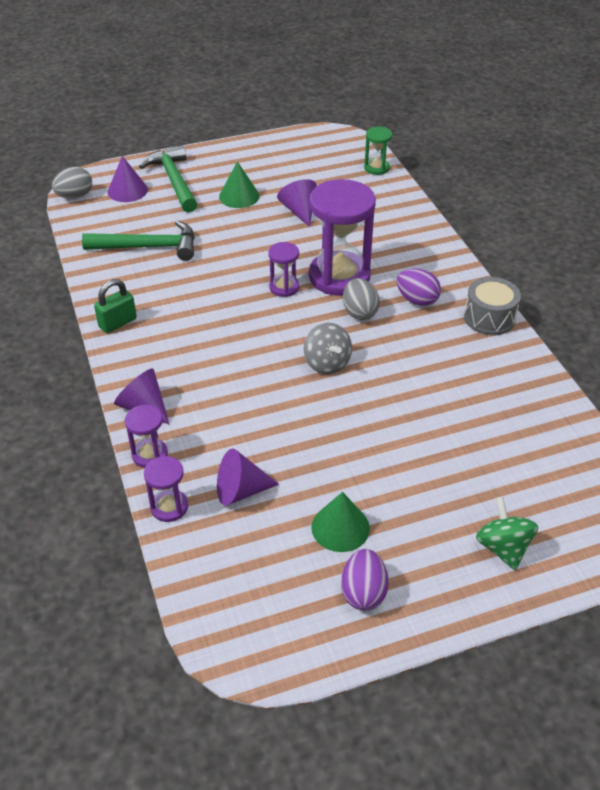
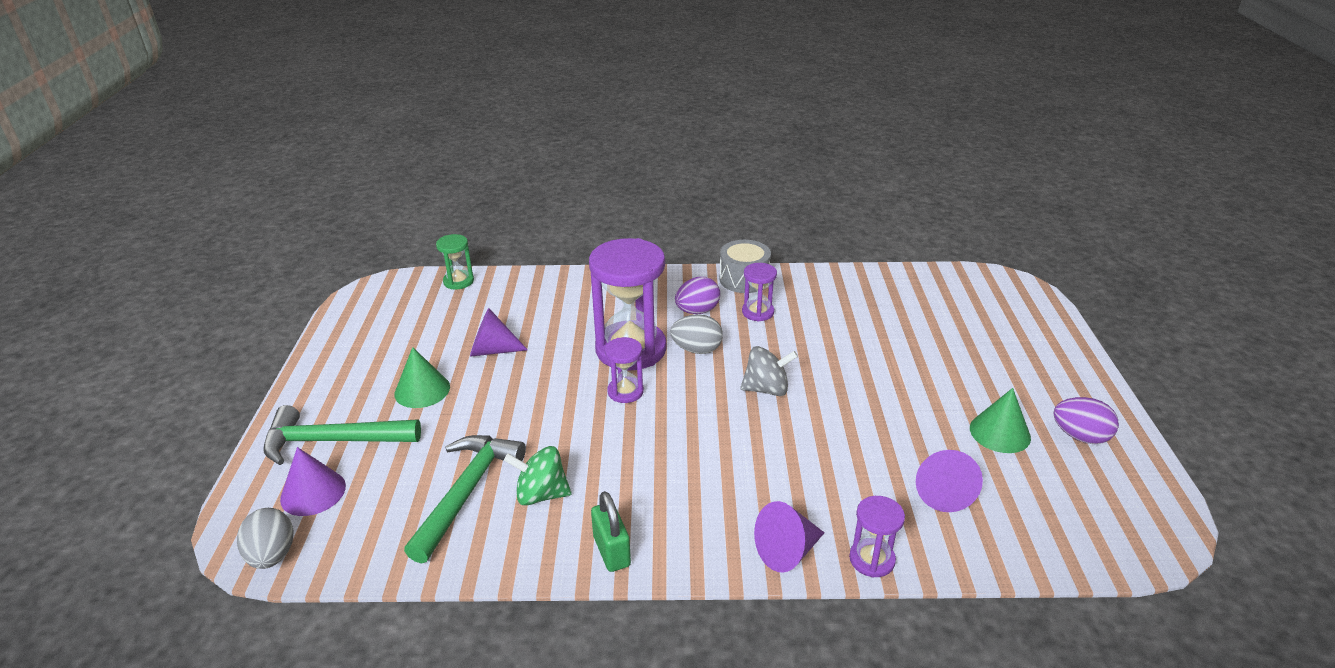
camera: 70 degrees left, 10 degrees down
(169, 507) = (959, 556): purple hourglass -> purple hourglass (758, 312)
(503, 547) = (1028, 347): green spinning top -> green spinning top (541, 494)

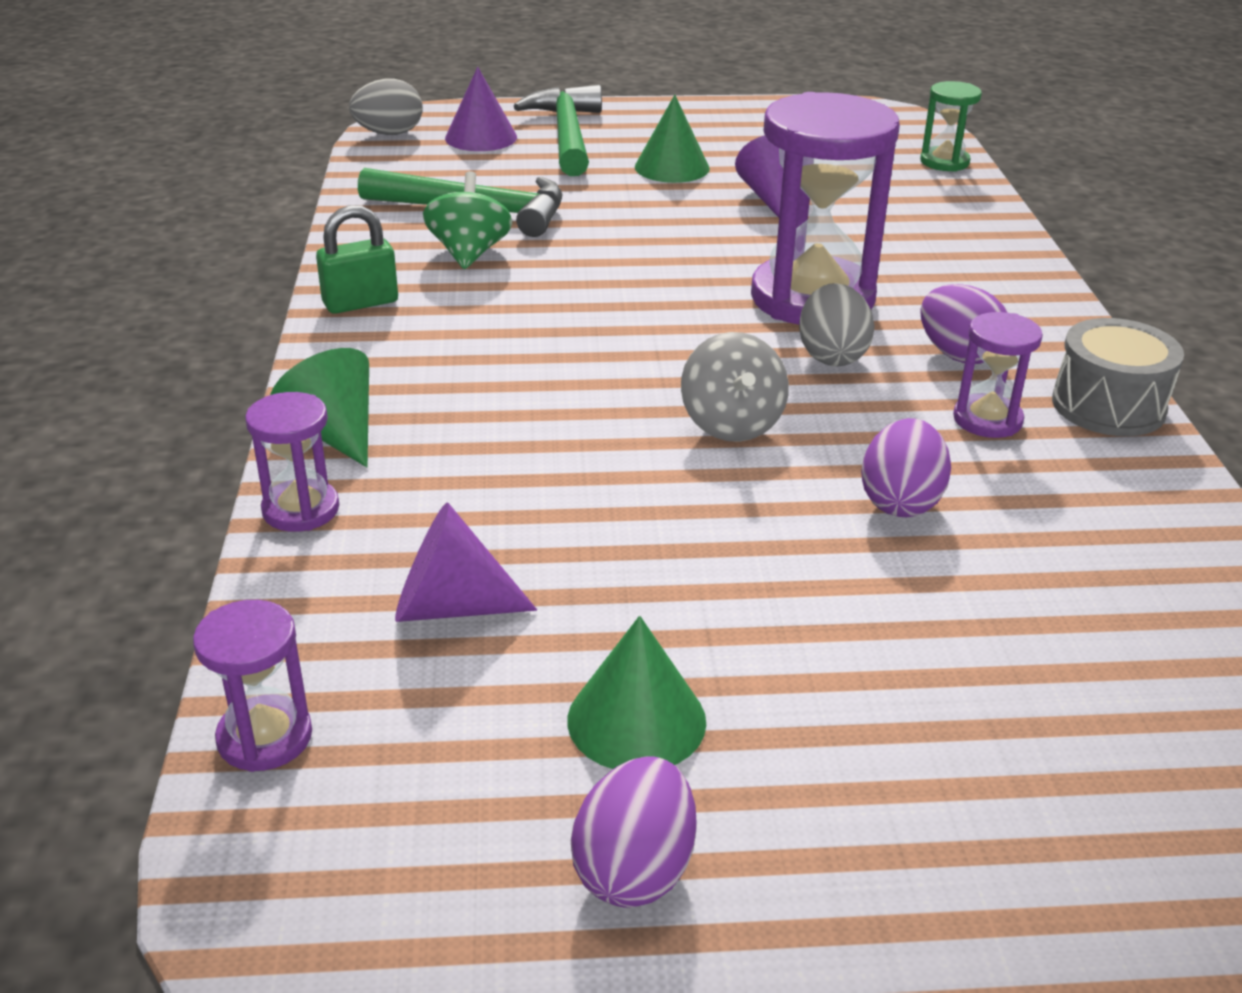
camera: 85 degrees right, 0 degrees up
(625, 392) = (697, 298): purple hourglass -> purple hourglass (265, 737)
(787, 551) = (334, 432): purple cone -> green cone
(829, 345) = (900, 502): none -> purple egg

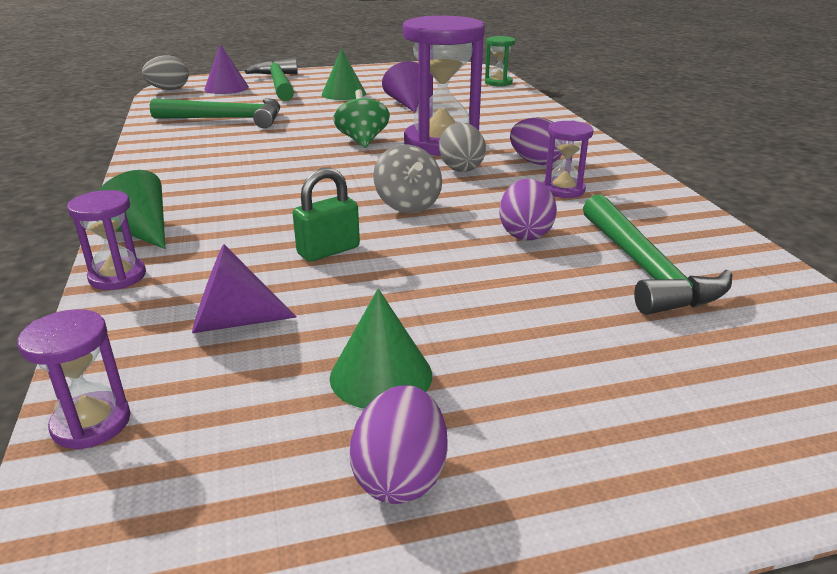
camera: 10 degrees left, 5 degrees down
(360, 303) = (155, 166): green padlock -> green padlock (328, 251)
(469, 253) = (225, 138): green spinning top -> green spinning top (362, 141)
(1066, 591) = (644, 269): none -> green hammer
(1108, 406) = (630, 178): grey drum -> none

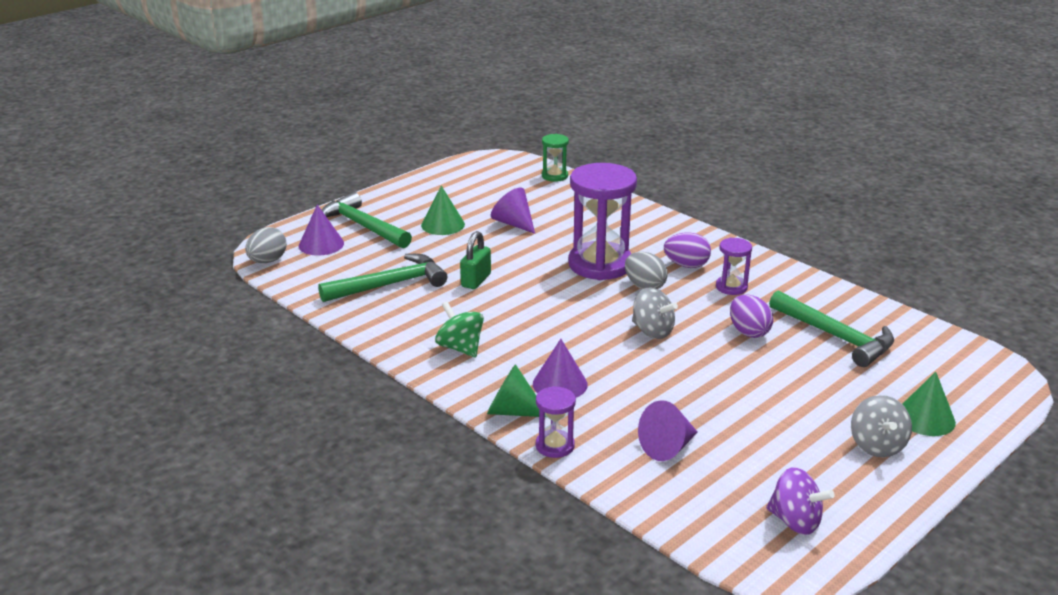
camera: 30 degrees left, 0 degrees up
(91, 423) = (684, 522): purple hourglass -> none
(230, 223) = (560, 384): none -> purple cone
(238, 498) = (795, 521): none -> purple spinning top
(328, 251) = (653, 383): green padlock -> green padlock (476, 280)
(362, 141) = (538, 278): green spinning top -> green spinning top (460, 348)
(381, 375) = (781, 447): green cone -> green cone (925, 418)
(400, 476) = (846, 486): purple egg -> none
(537, 431) = (877, 446): none -> grey spinning top

